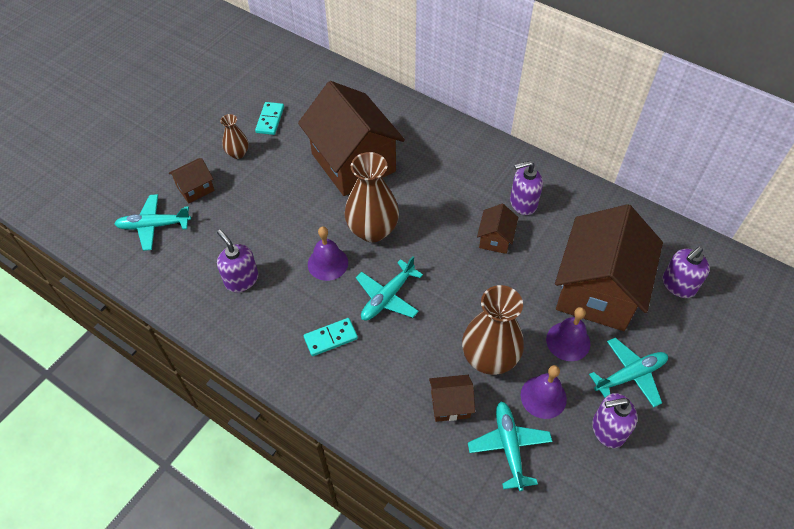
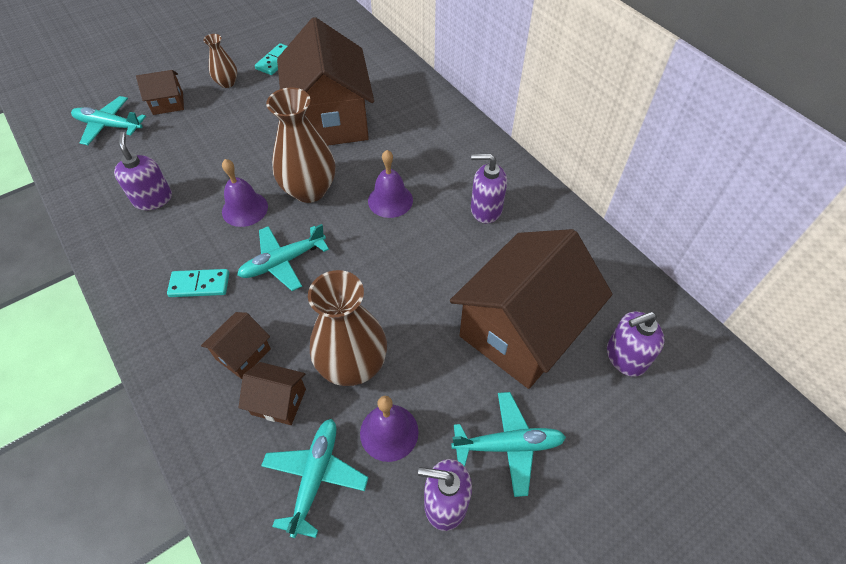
camera: 20 degrees right, 0 degrees up
(495, 239) = (434, 237): brown house -> brown house (243, 353)
(568, 341) = (454, 377): purple bell -> purple bell (390, 200)

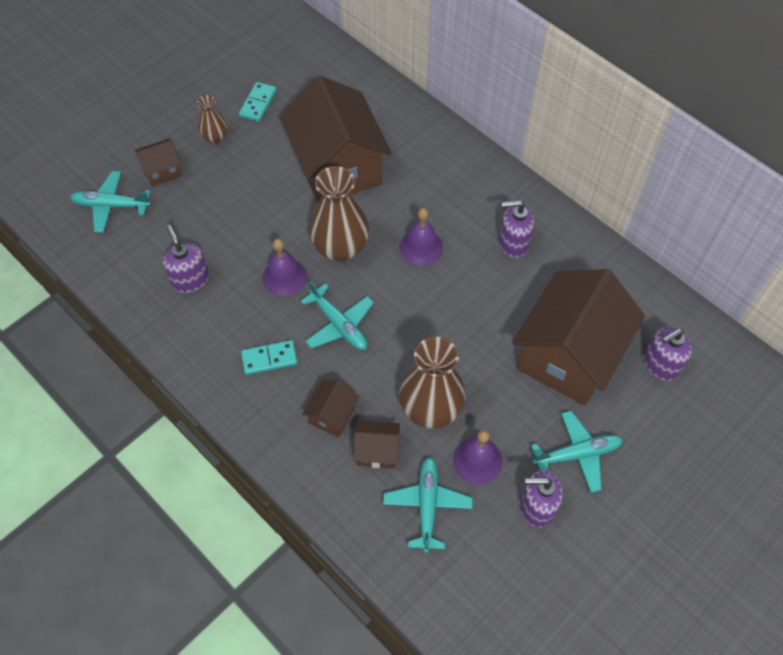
camera: 10 degrees left, 5 degrees up
(283, 262) = (339, 324): turquoise plane -> turquoise plane turned 90 degrees counterclockwise

